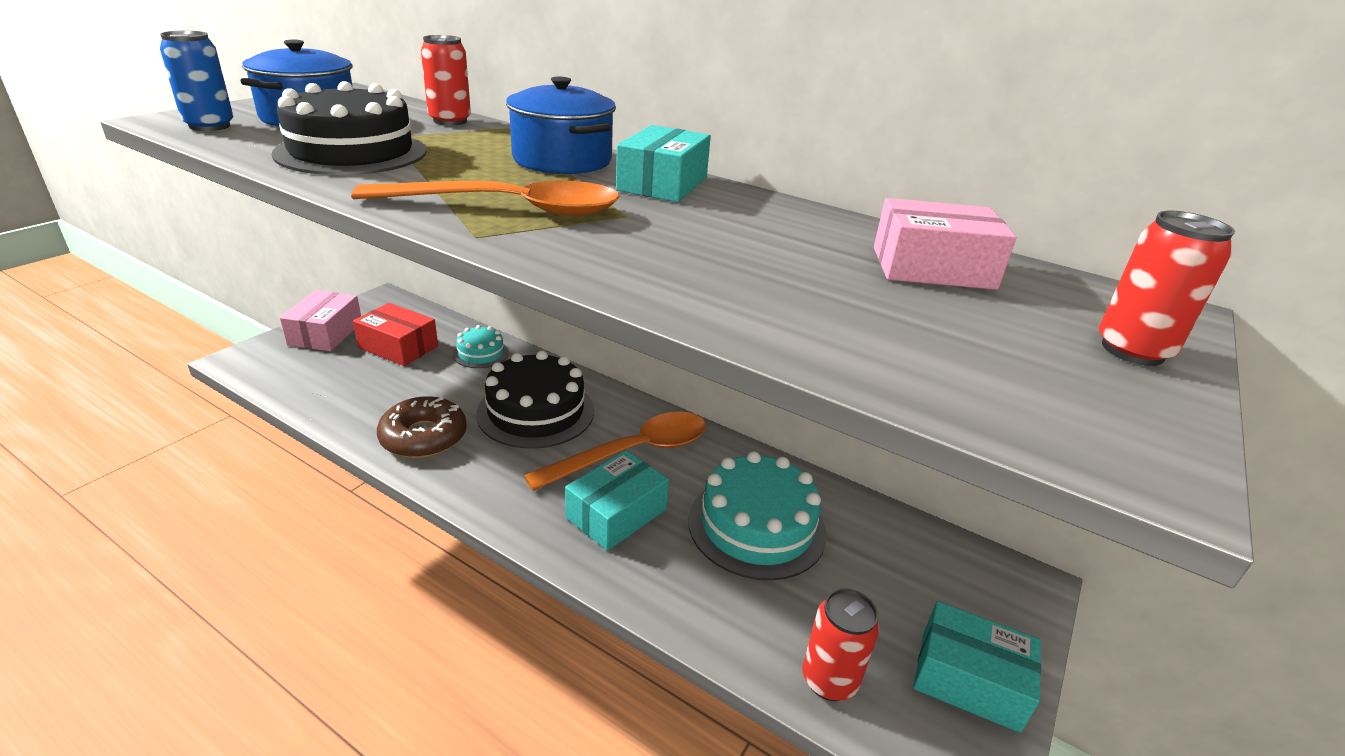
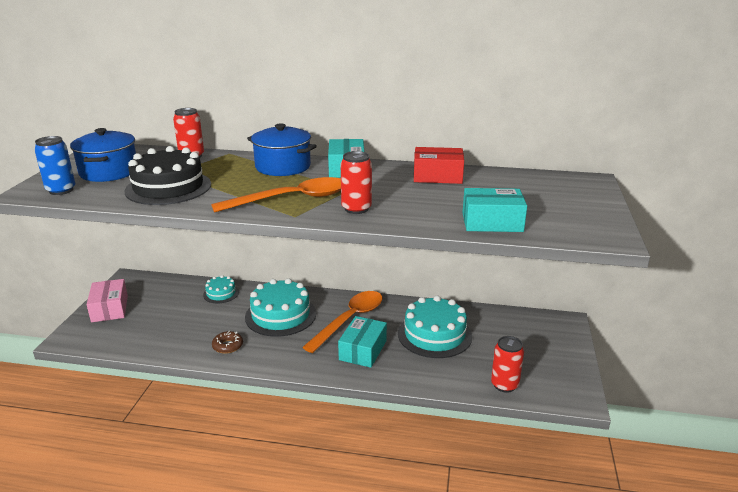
camera: 20 degrees left, 5 degrees down
(398, 347) = (166, 304): red box -> red box (437, 176)
(423, 437) = (227, 346): brown donut -> brown donut, size x0.59
(536, 412) = (280, 315): black cake -> turquoise cake
(932, 268) = (497, 183): pink box -> none
(969, 680) = (560, 366): turquoise box -> turquoise box (492, 222)
(1132, 350) = (587, 199): red can -> red can (356, 209)

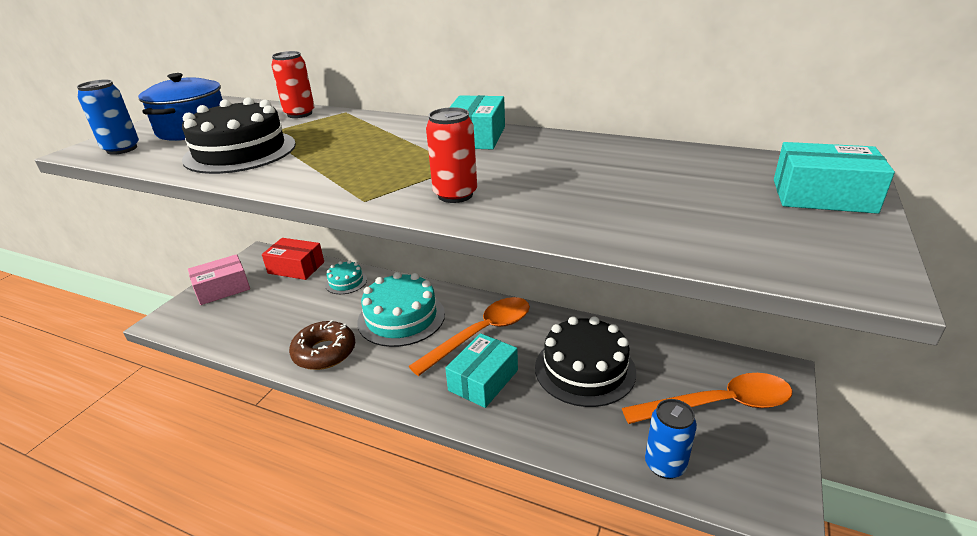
camera: 15 degrees right, 5 degrees up
(109, 309) = (222, 288): pink box -> pink box turned 60 degrees clockwise
(227, 346) = (324, 352): brown donut -> brown donut, size x1.69
(283, 167) = (396, 131): blue pot -> none
(291, 199) = (376, 175): orange spoon -> orange spoon (718, 405)
(434, 335) = (584, 369): turquoise cake -> black cake
(437, 176) = (598, 152): red box -> red box (296, 267)
(492, 222) = (654, 231): turquoise box -> turquoise box (823, 196)
(504, 385) = (665, 465): red can -> blue can

